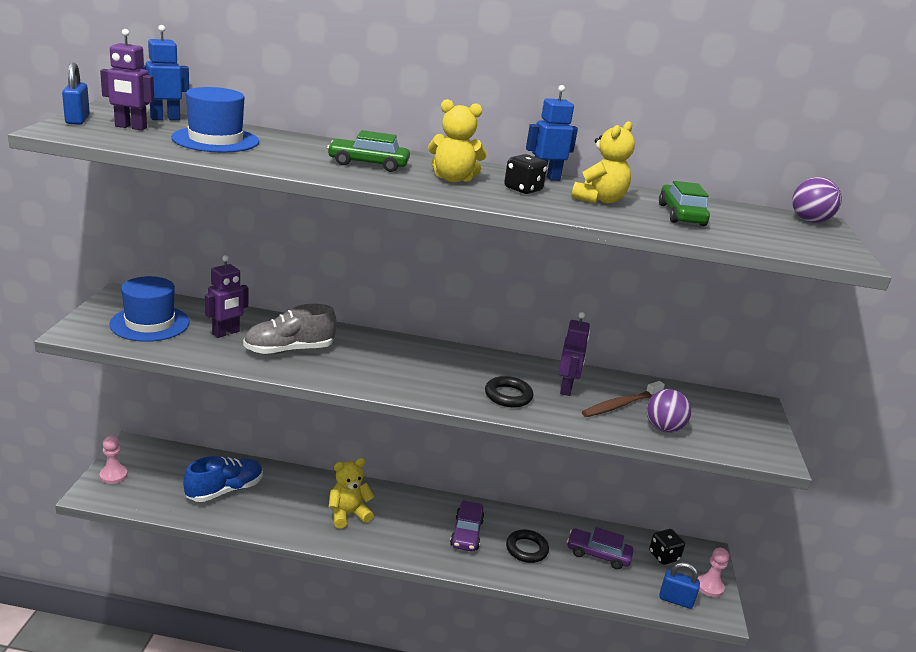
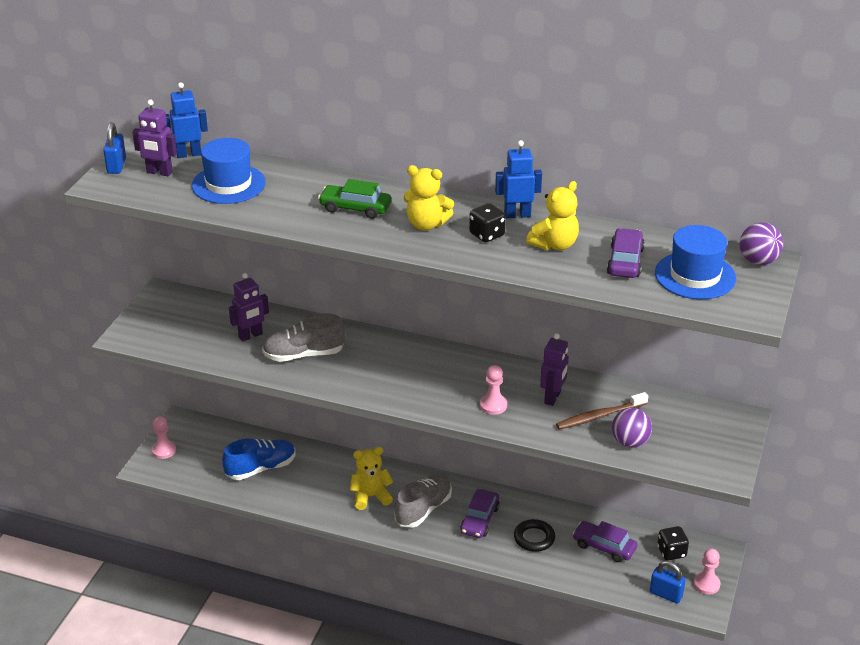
camera: 15 degrees right, 10 degrees up
(150, 323) = (186, 326): blue hat -> blue hat (695, 276)
(406, 525) = (423, 509): none -> grey shoe
(508, 396) = (493, 405): black ring -> pink pawn
(681, 215) = (625, 261): green car -> purple car

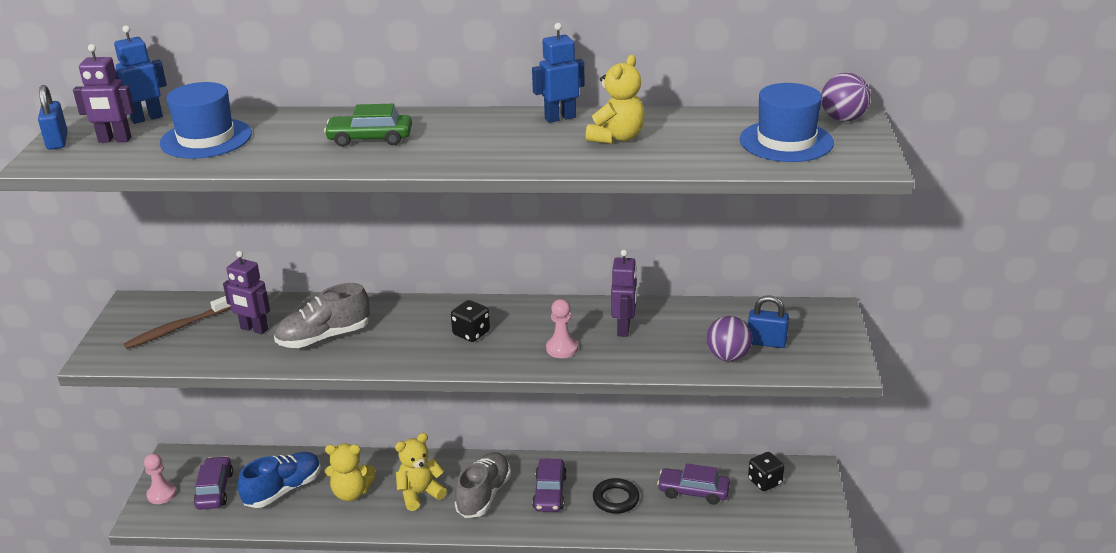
camera: 15 degrees left, 5 degrees down
(250, 336) = (254, 329): purple robot -> purple robot turned 75 degrees clockwise
(426, 224) = (461, 141): yellow teddy bear -> yellow teddy bear (351, 493)
(487, 235) = (535, 140): black dice -> black dice (471, 333)
(600, 416) = (683, 337): brown toothbrush -> brown toothbrush (177, 328)
(625, 261) = (703, 140): purple car -> purple car (215, 490)
(666, 594) = (778, 527): blue padlock -> blue padlock (766, 342)
(706, 584) = (815, 507): pink pawn -> none

